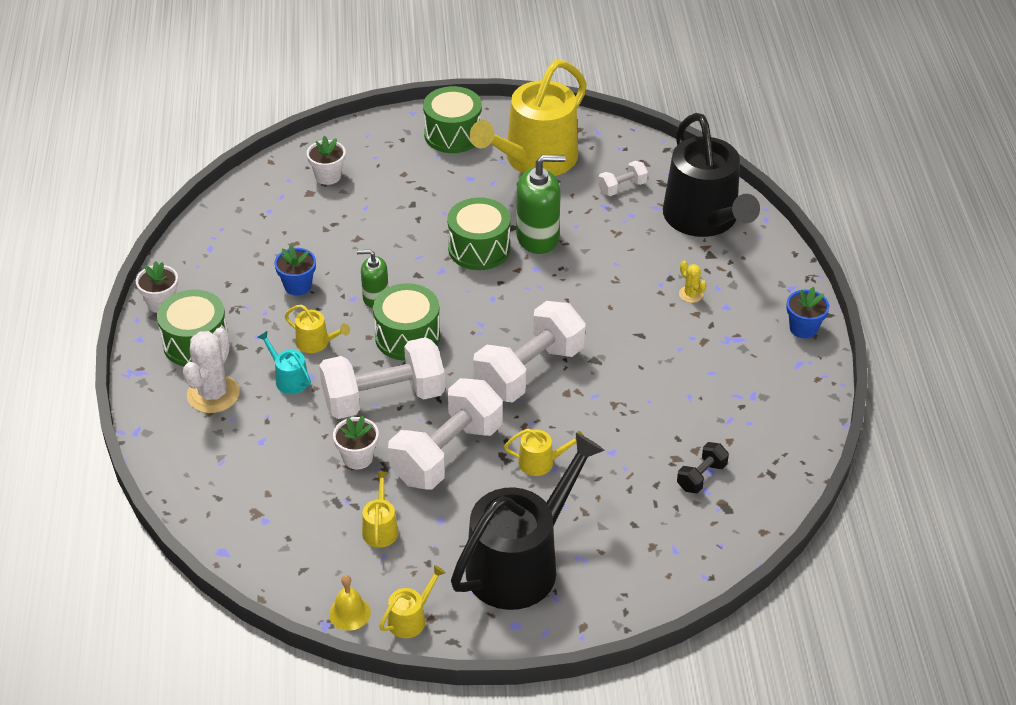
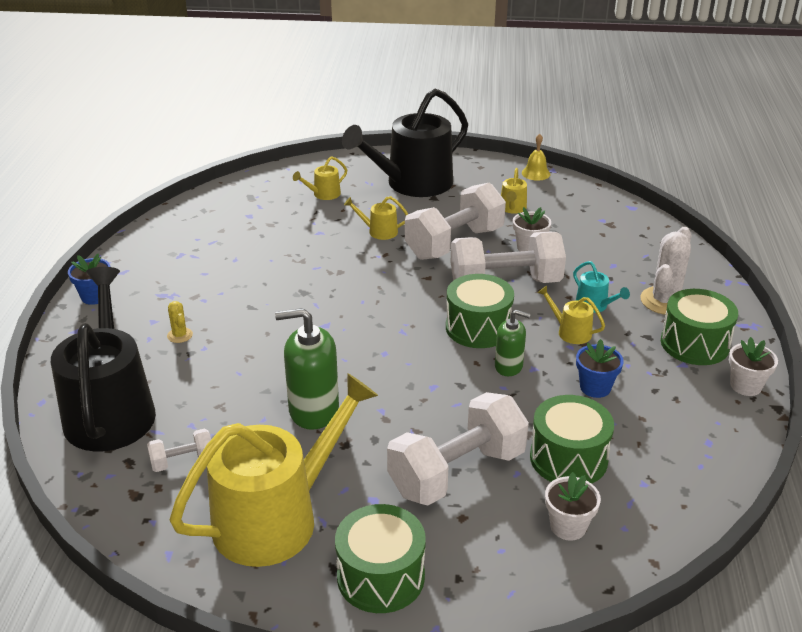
camera: 170 degrees left, 10 degrees down
(410, 619) = (494, 168): yellow watering can -> yellow watering can (323, 194)
(479, 248) = (385, 405): green drum -> green drum (568, 458)
(529, 371) = (367, 289): white dumbbell -> white dumbbell (457, 472)
(701, 476) = (257, 213): black dumbbell -> none

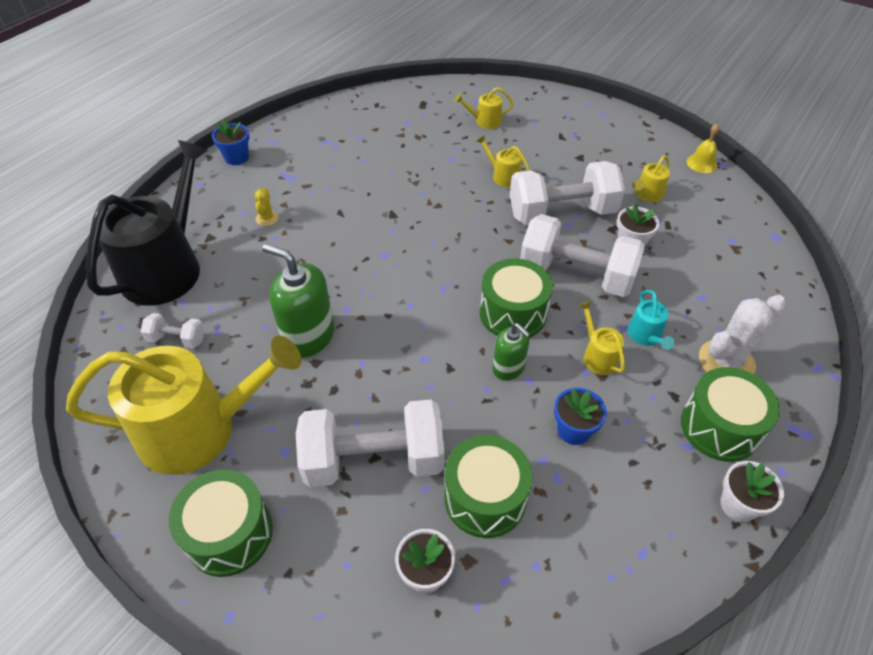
camera: 30 degrees right, 15 degrees up
(413, 184) = (572, 136): black watering can -> none

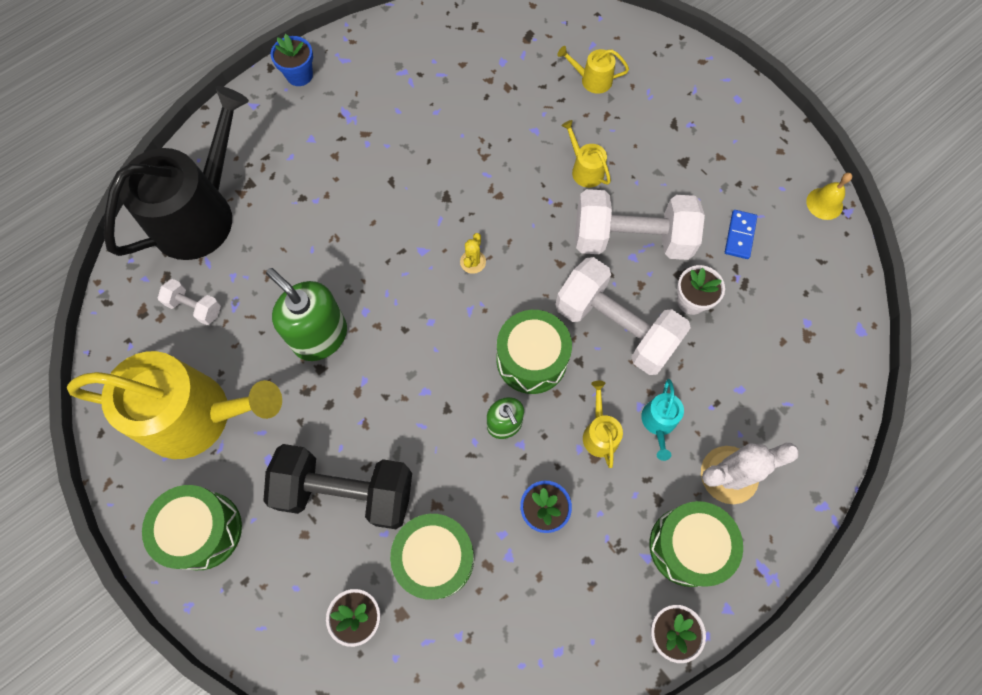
camera: 15 degrees right, 20 degrees up
(267, 218) = (313, 171): yellow cactus -> yellow cactus (473, 262)
(374, 460) = (346, 491): white dumbbell -> black dumbbell
(647, 194) = (739, 235): yellow watering can -> blue domino

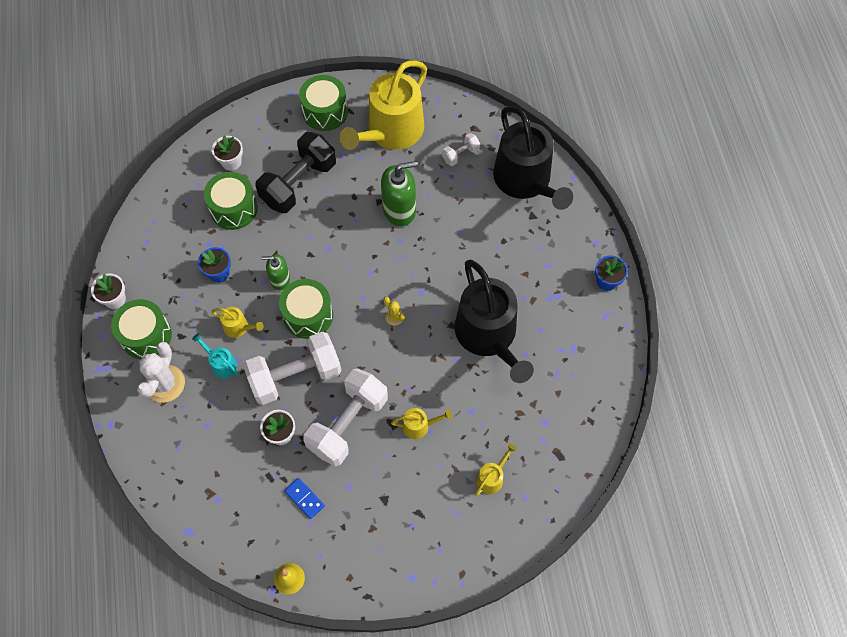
camera: 120 degrees right, 5 degrees down
(436, 155) = (489, 335): none -> black watering can

